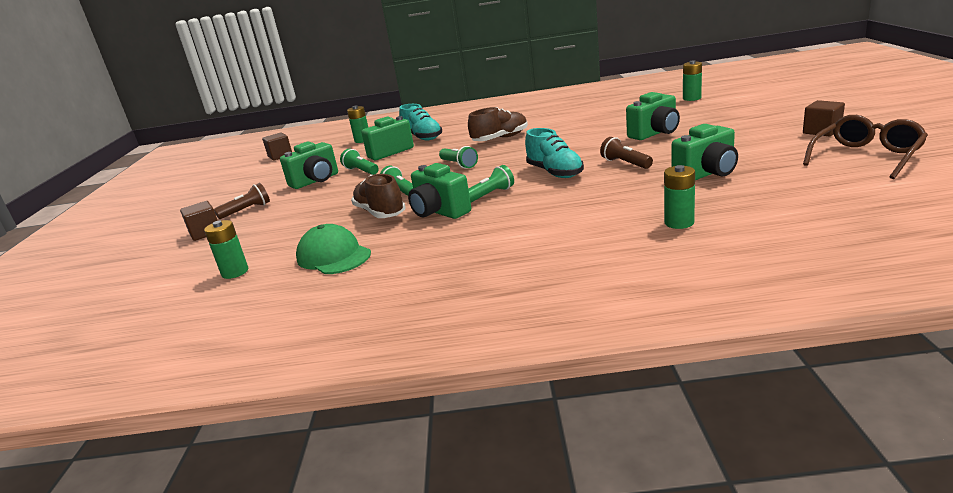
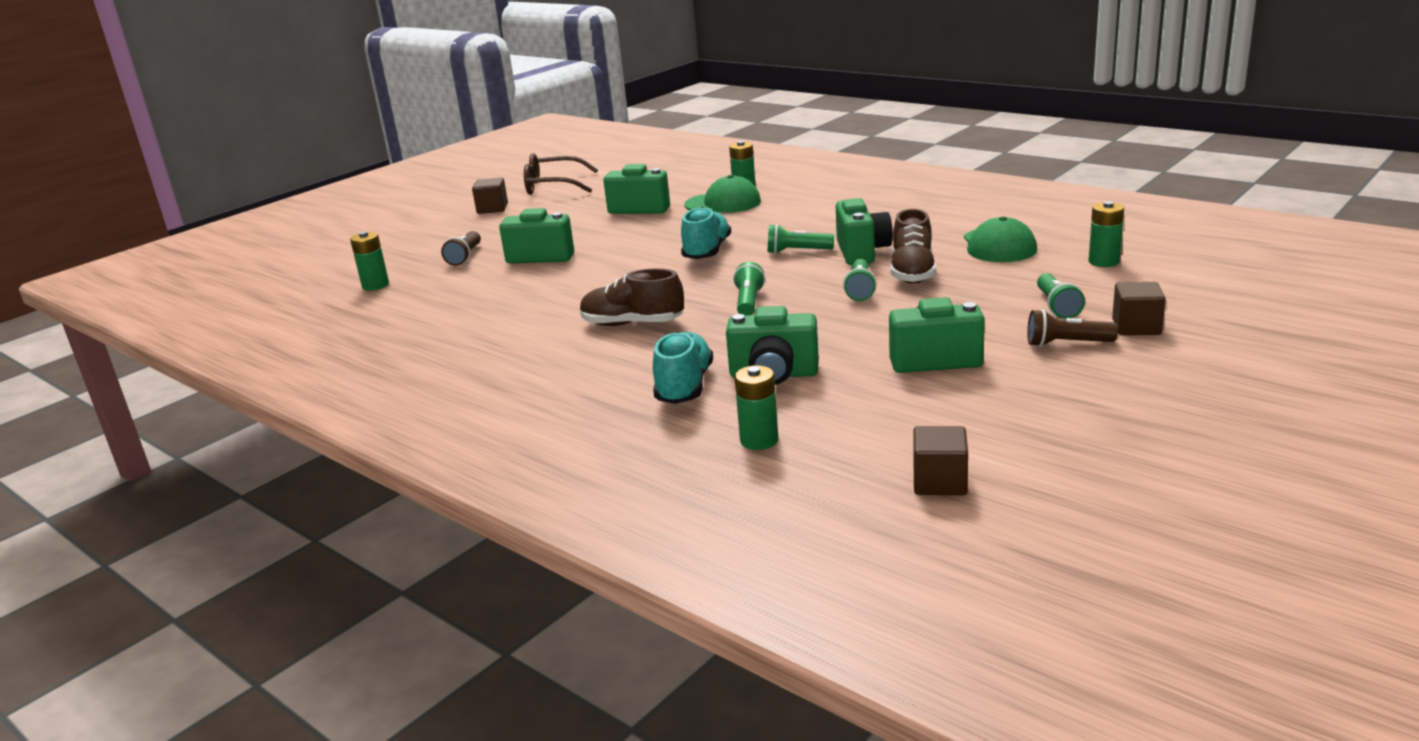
camera: 140 degrees left, 0 degrees up
(361, 171) = (857, 350): green flashlight -> green flashlight (1057, 306)
(625, 163) = (648, 237): brown flashlight -> brown flashlight (465, 257)
(652, 203) = (723, 203): none -> green cap

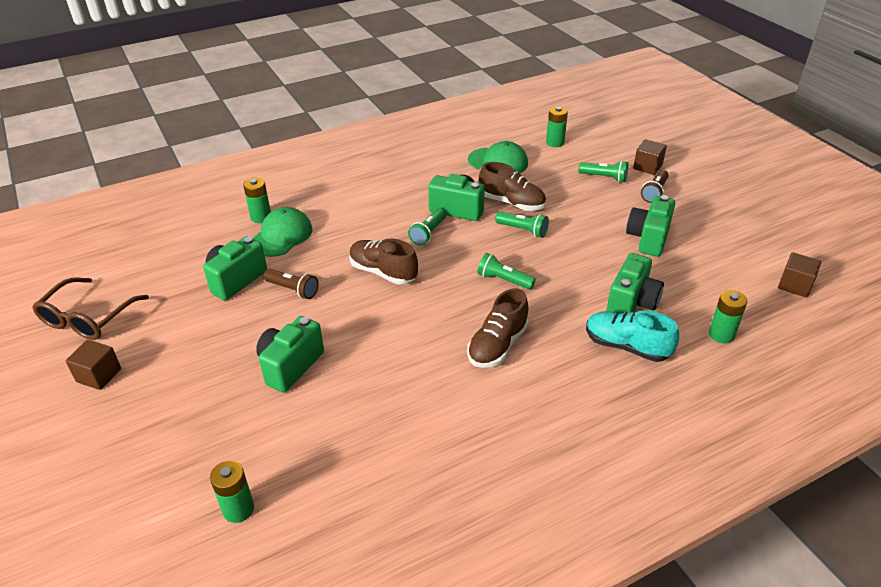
camera: 70 degrees left, 15 degrees up
(465, 257) = (229, 421): brown flashlight -> brown flashlight (293, 290)
(707, 251) = (383, 272): turquoise shoe -> brown shoe

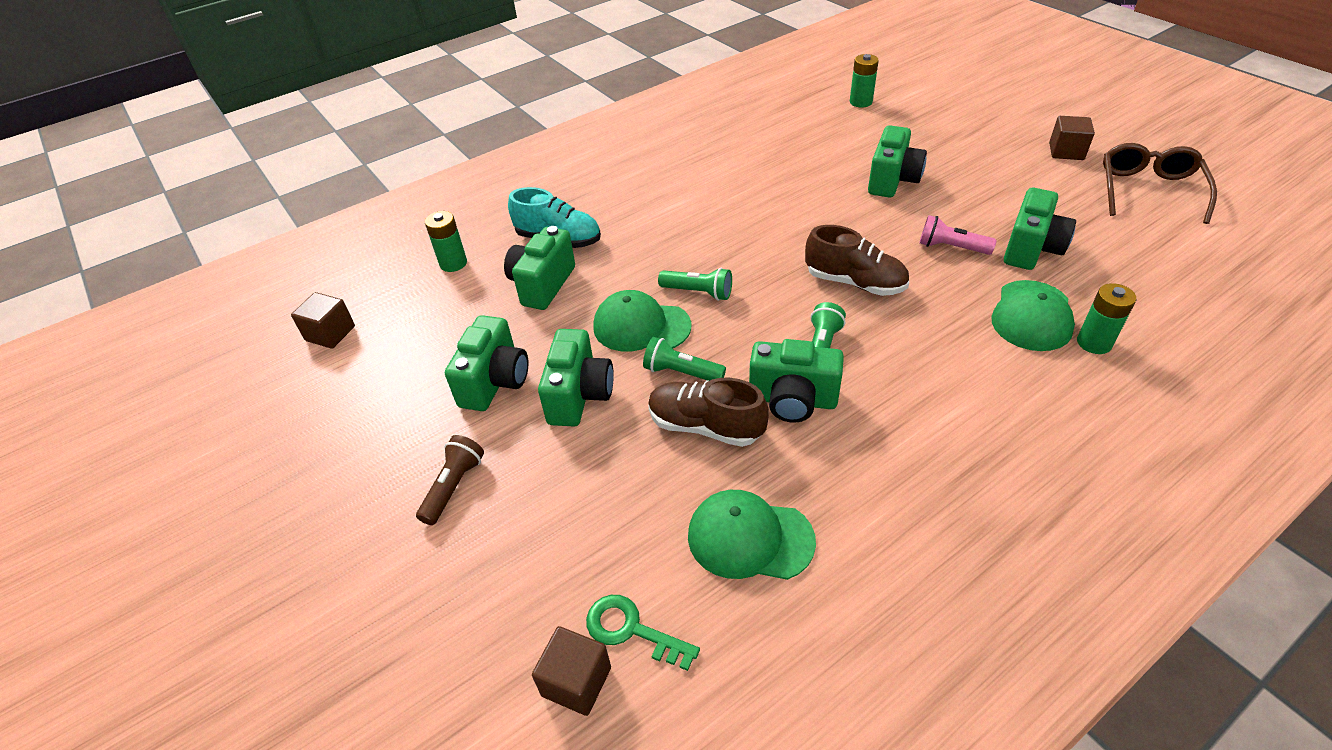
camera: 175 degrees right, 5 degrees up
(293, 290) = (951, 247): brown flashlight -> pink flashlight
(497, 345) = (693, 223): brown shoe -> none
(549, 261) = (641, 326): none -> green cap
(555, 142) = (632, 630): green battery -> green key
(589, 225) = (579, 396): none -> green camera
(604, 177) = (537, 517): green flashlight -> none
(647, 167) = (443, 564): brown cube -> brown cube (576, 681)

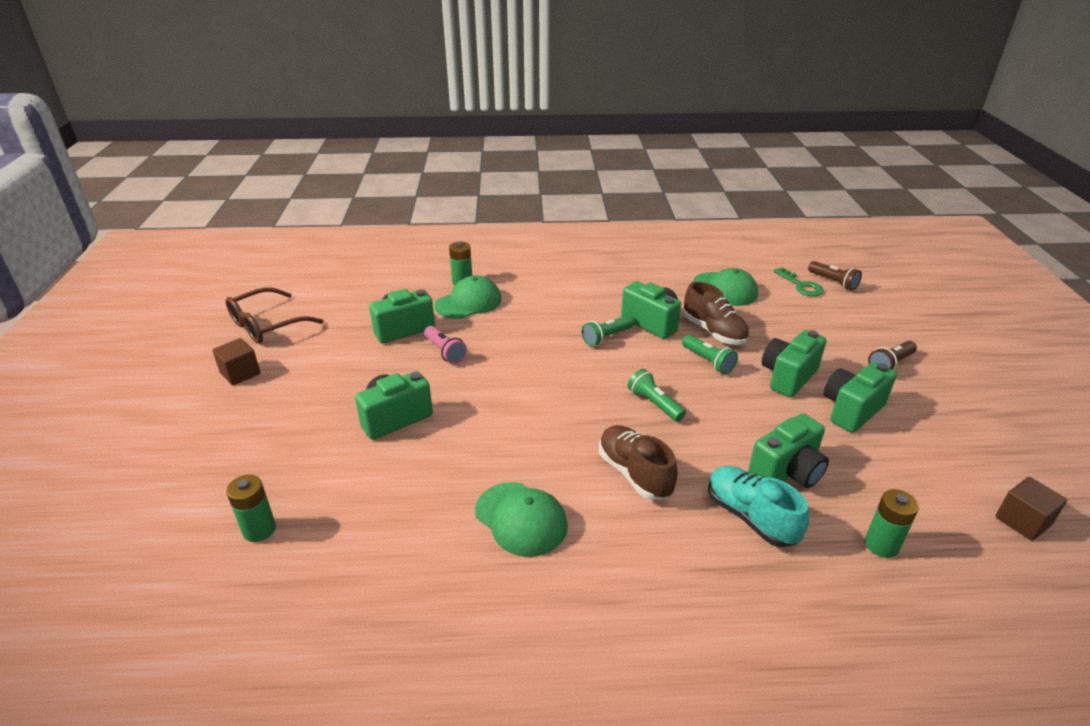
camera: 150 degrees left, 10 degrees down
(576, 681) = (833, 282): brown cube -> brown flashlight
(641, 326) = (717, 400): green cap -> green cap (521, 519)
(855, 282) = (538, 360): brown shoe -> brown shoe (634, 473)

